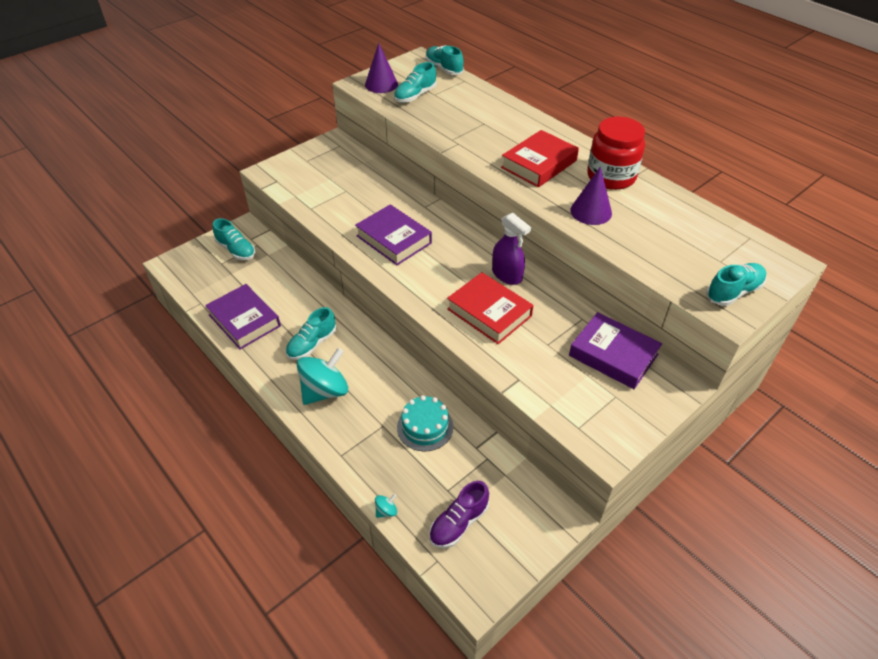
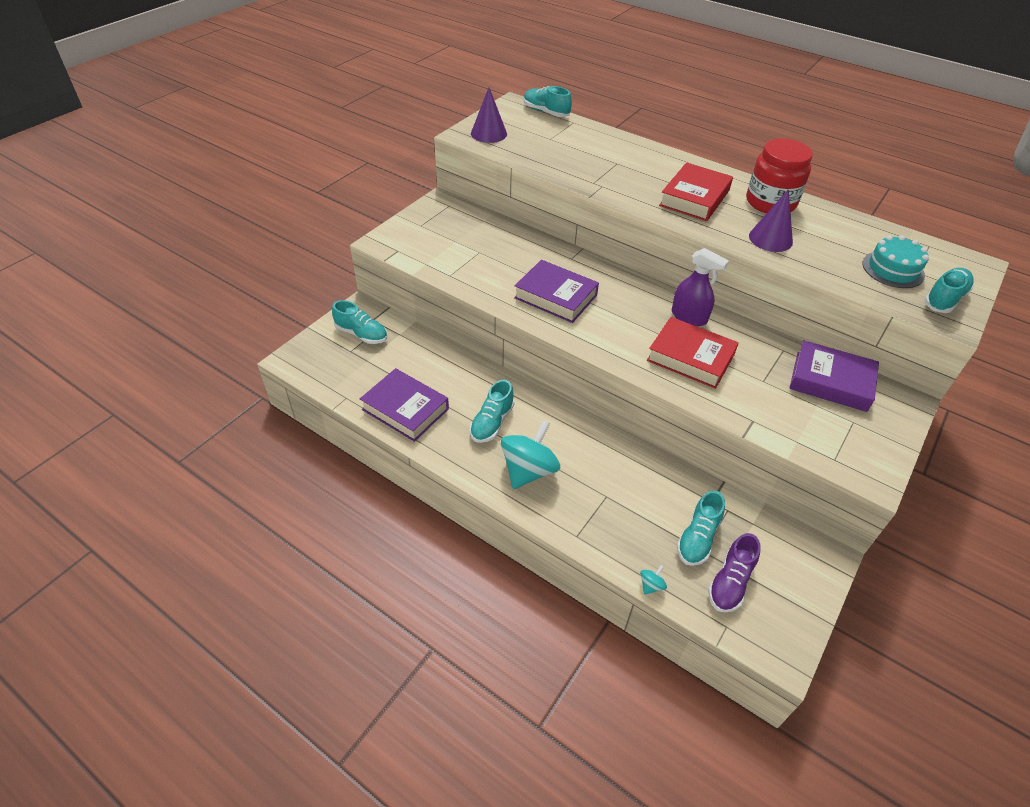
camera: 15 degrees left, 0 degrees up
(415, 96) = (531, 142): turquoise shoe -> turquoise shoe (697, 538)
(425, 427) = (650, 489): turquoise cake -> turquoise cake (893, 269)

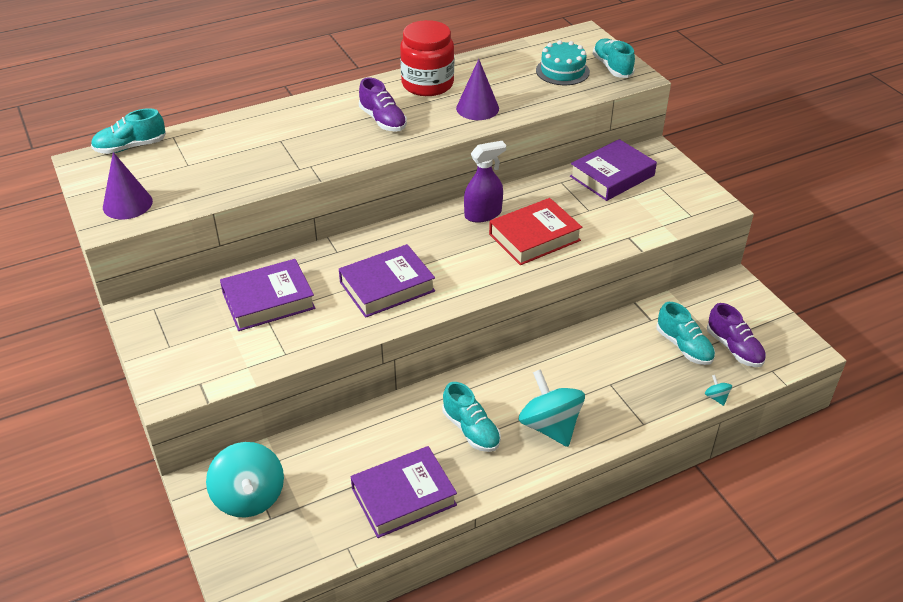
camera: 60 degrees left, 5 degrees down
(361, 334) = (249, 497): turquoise shoe -> turquoise spinning top
(494, 247) = (268, 300): none -> purple book
(694, 198) = (383, 120): red book -> purple shoe

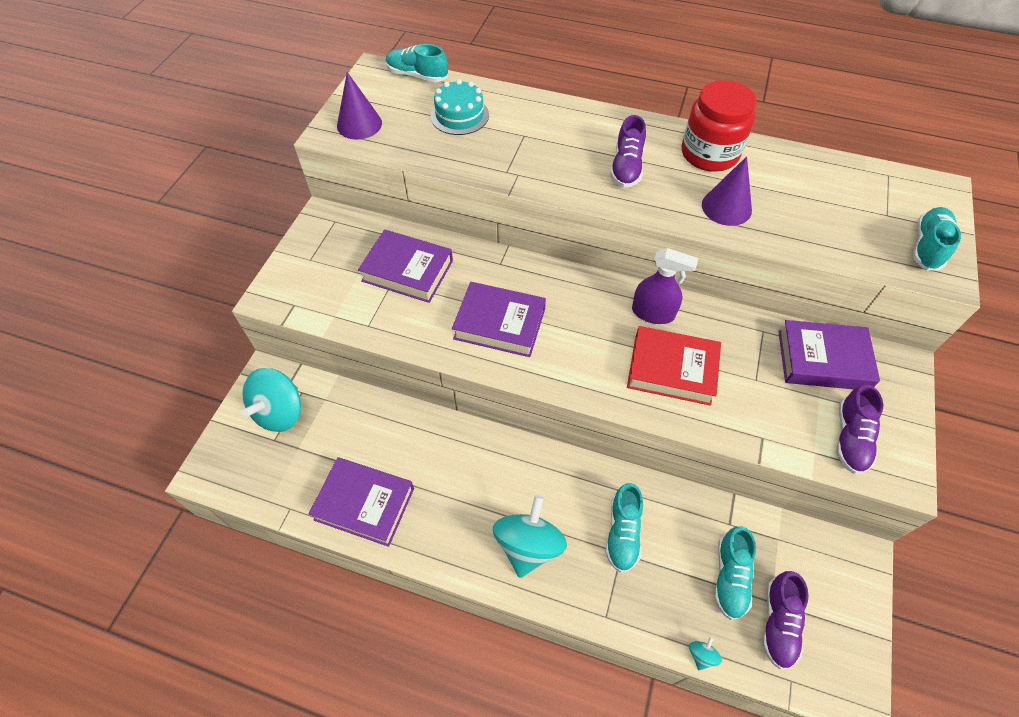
camera: 45 degrees right, 15 degrees up
(471, 430) = (468, 493): turquoise shoe -> turquoise shoe (622, 533)
(562, 71) = (864, 218): turquoise cake -> turquoise cake (459, 115)
(672, 205) = (850, 438): none -> purple shoe

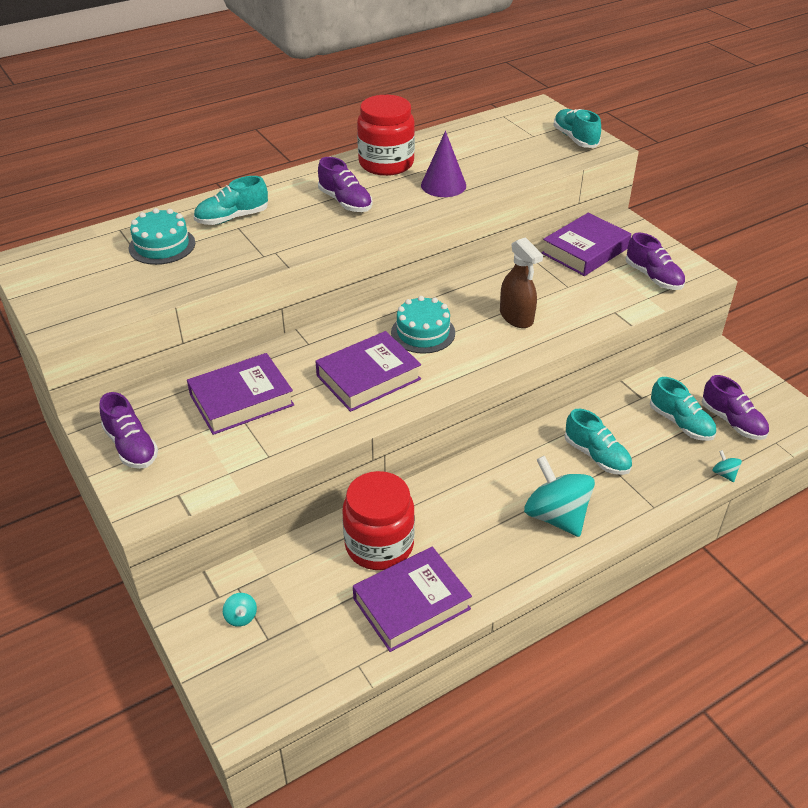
camera: 50 degrees left, 15 degrees down
(280, 412) = (241, 617): turquoise spinning top -> turquoise spinning top, size x0.41
(315, 250) = (131, 446): none -> purple shoe
(359, 124) = (78, 302): purple cone -> none
(400, 445) = (379, 545): none -> red jar
(417, 75) = (74, 242): turquoise shoe -> turquoise shoe (232, 218)
(584, 321) = (423, 332): none -> turquoise cake
(653, 313) = (458, 296): purple spray bottle -> none
(672, 369) = (516, 317): red book -> brown spray bottle

